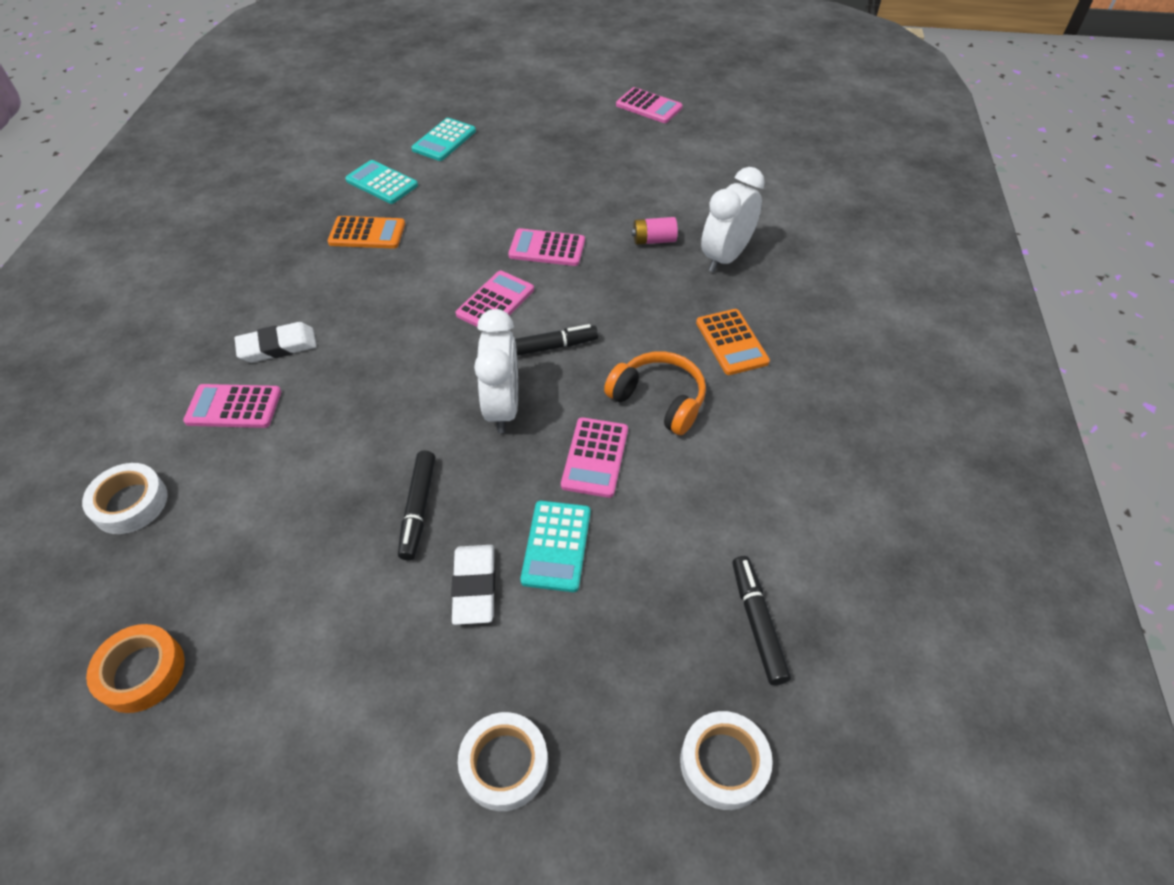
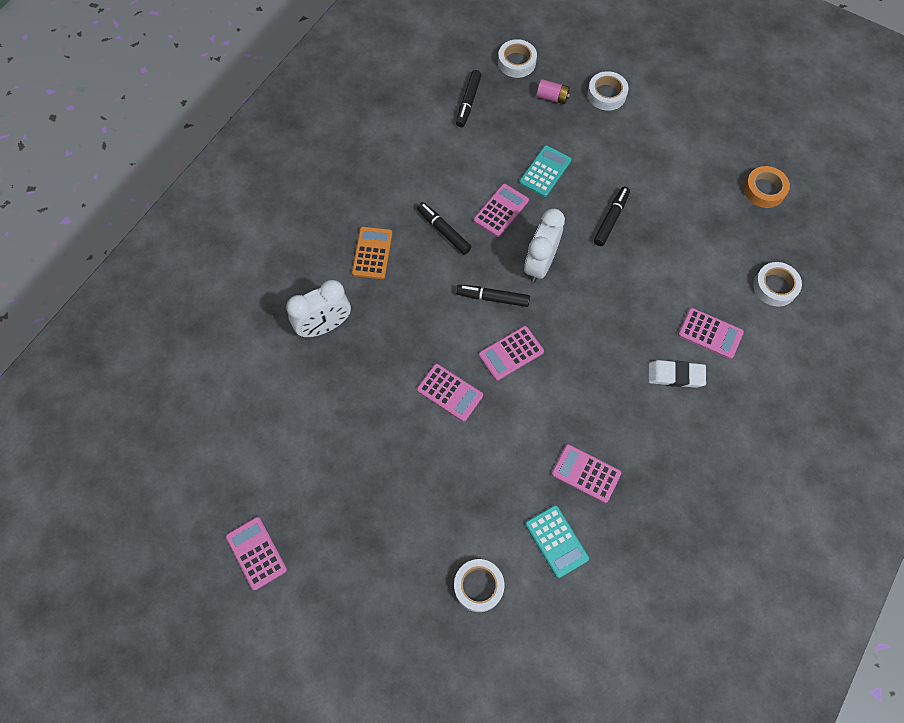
camera: 155 degrees left, 15 degrees up
(367, 233) = (586, 473): orange calculator -> pink calculator
(444, 140) = (478, 586): turquoise calculator -> white tape
(474, 586) = (594, 168): white eraser -> none
(653, 240) = (365, 366): pink battery -> pink battery (552, 97)
(658, 400) = (444, 231): orange headphones -> black marker

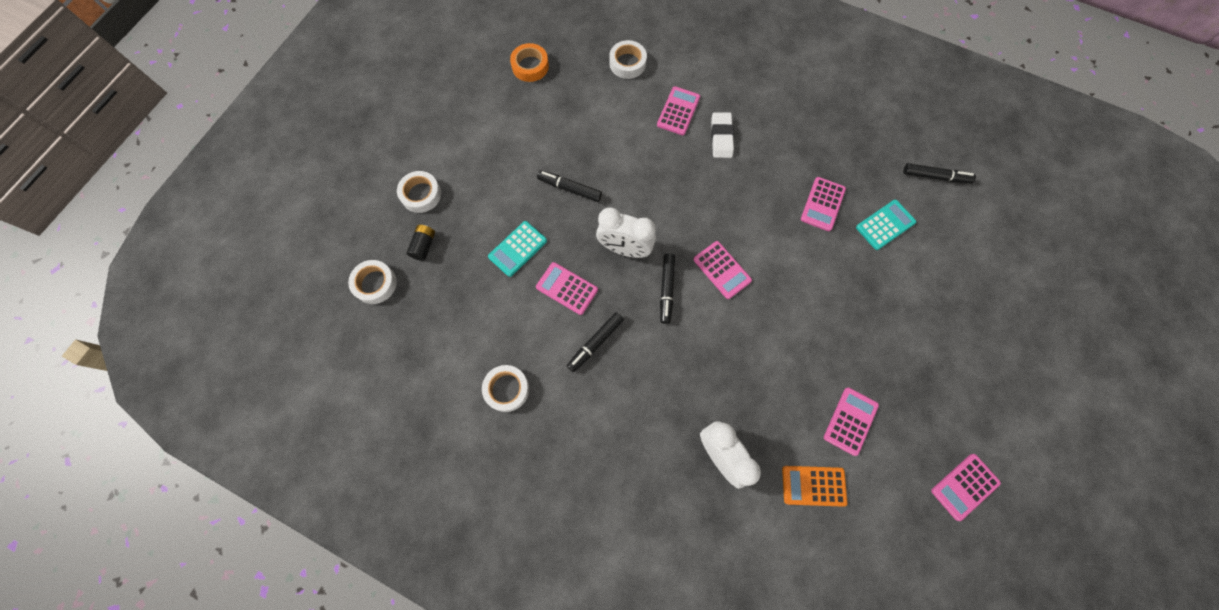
camera: 95 degrees left, 5 degrees up
(372, 253) = (628, 415): orange calculator -> orange calculator (813, 485)
(449, 392) = (770, 322): pink calculator -> pink calculator (850, 421)
(468, 102) = (429, 331): black marker -> black marker (935, 176)
(478, 586) = (938, 283): white tape -> white tape (507, 389)
(545, 171) = (517, 249): turquoise calculator -> turquoise calculator turned 75 degrees counterclockwise
(552, 97) = (424, 246): pink battery -> black battery

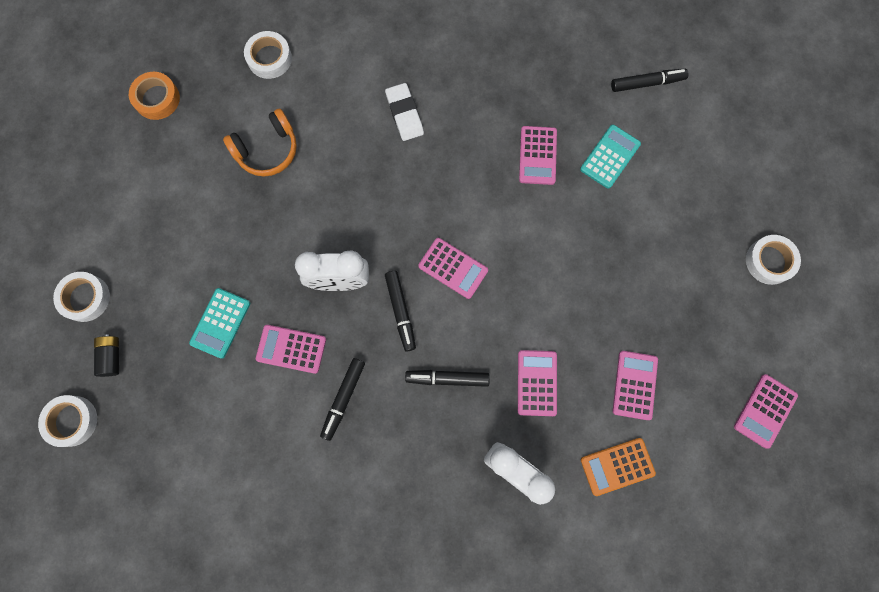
camera: 20 degrees left, 5 degrees up
(507, 389) = (264, 485): white tape -> white tape (769, 261)
(570, 189) = (255, 232): black marker -> black marker (448, 378)
(601, 130) = (267, 150): none -> orange headphones
(678, 111) = (346, 98): pink calculator -> pink calculator (537, 383)

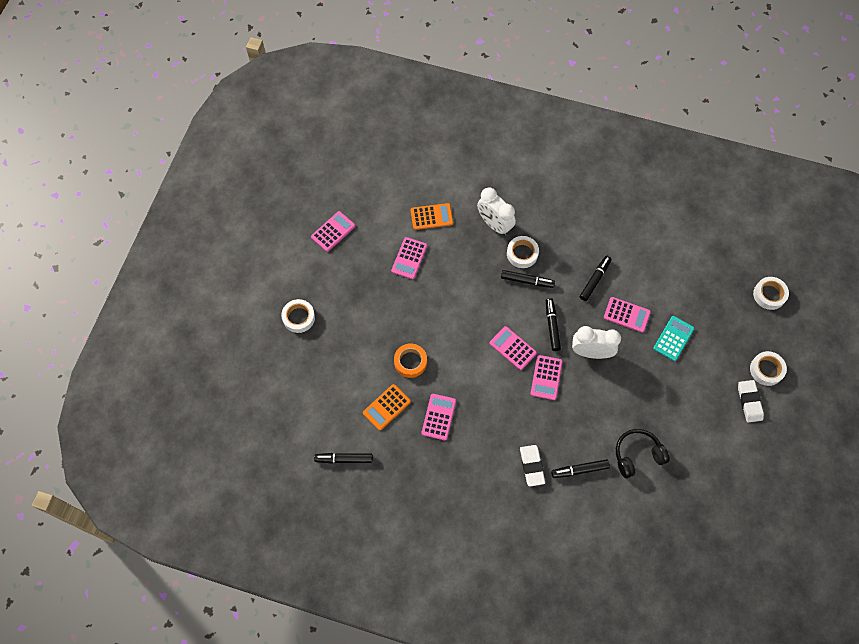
camera: 170 degrees left, 10 degrees down
(112, 357) = (746, 329): black battery -> none
(113, 247) = (749, 402): none -> white eraser
(157, 99) = (721, 511): orange tape -> orange tape (410, 362)
(267, 150) = (637, 455): orange headphones -> black headphones
(269, 58) = (632, 531): white tape -> white tape (522, 254)
(341, 119) = (580, 470): none -> black marker
(537, 383) = (470, 269): pink calculator -> pink calculator (546, 377)
(610, 157) = (386, 407): turquoise calculator -> orange calculator

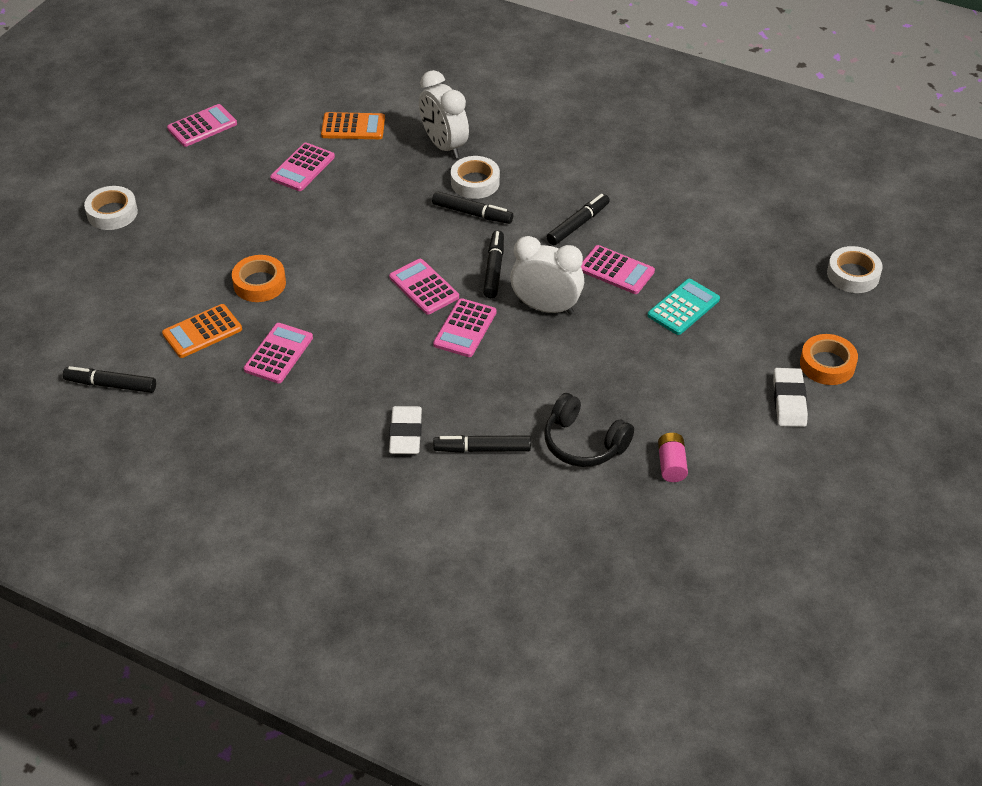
camera: 10 degrees right, 20 degrees down
(637, 455) = (583, 443): black headphones -> black headphones turned 135 degrees counterclockwise
(691, 462) = (671, 465): none -> pink battery
(766, 370) = (827, 364): white tape -> orange tape

